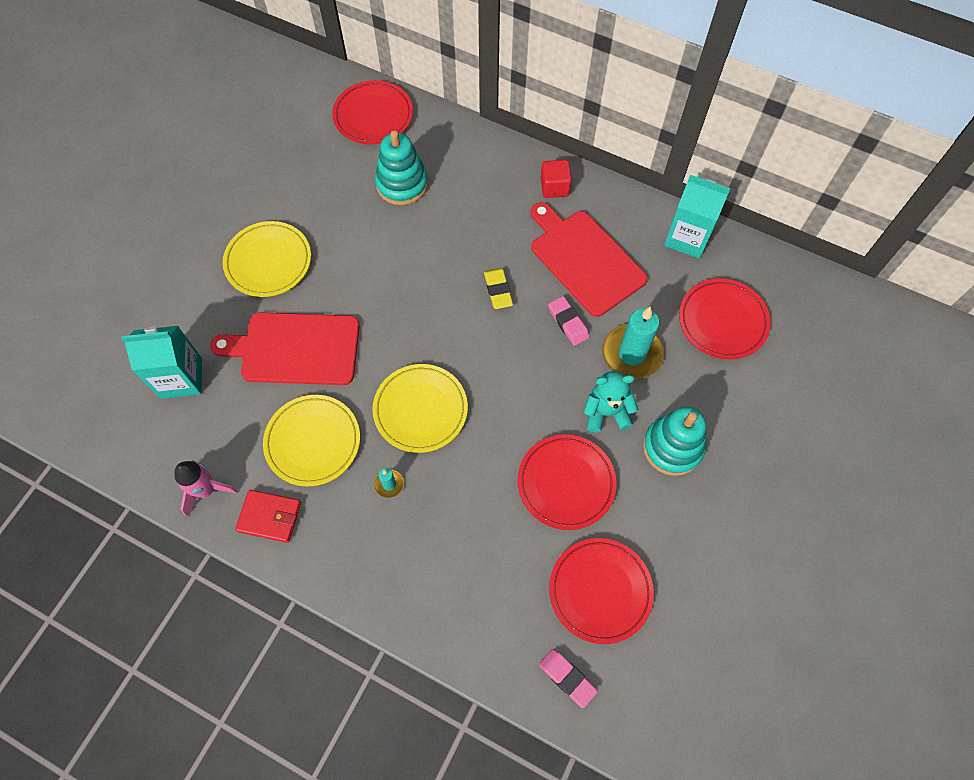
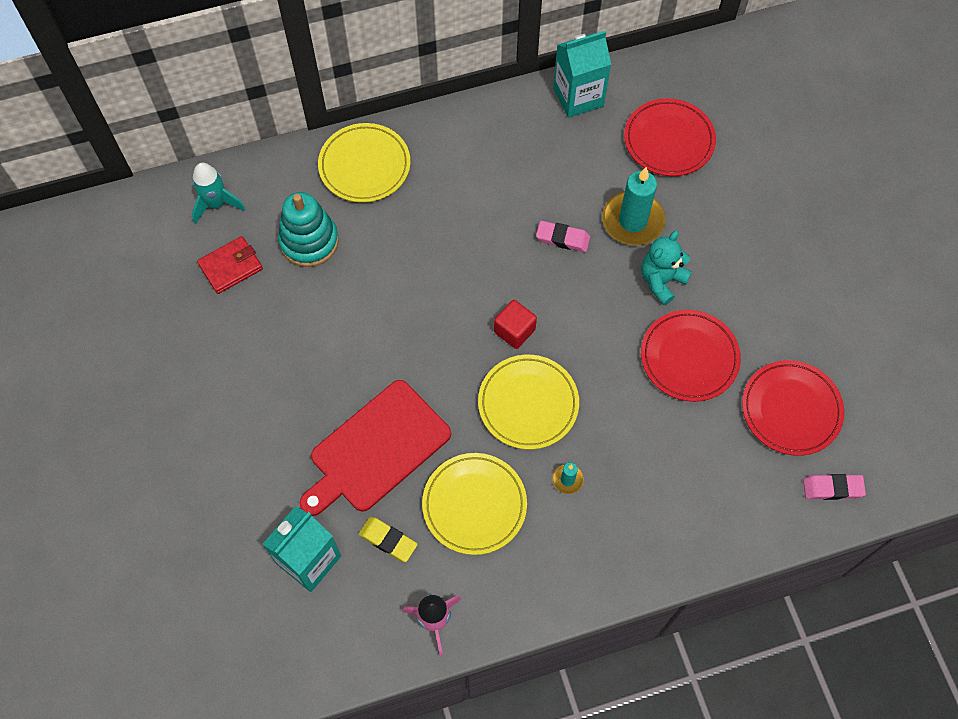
camera: 45 degrees left, 0 degrees up
(268, 262) = (270, 402): yellow plate -> yellow plate (364, 166)
(270, 517) = (507, 591): red wallet -> red wallet (231, 267)
(373, 116) = (216, 204): red plate -> turquoise rocket
(498, 290) = (483, 260): yellow eraser -> yellow eraser (388, 540)
(554, 187) = (436, 140): red cube -> red cube (514, 331)
(584, 259) = (522, 179): red cutting board -> none
(672, 447) = (731, 264): turquoise stacking toy -> none

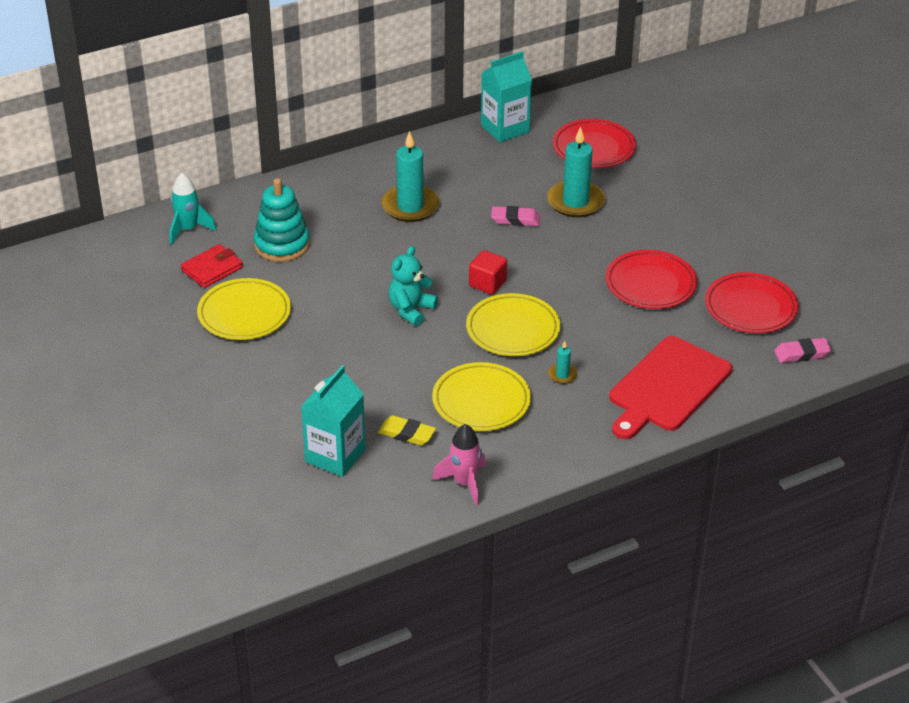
camera: 10 degrees left, 25 degrees down
(364, 166) = (321, 191): yellow plate -> yellow plate (244, 314)
(376, 449) = (380, 375): red cutting board -> red cutting board (667, 387)
(454, 203) = (410, 206): none -> turquoise candle
(661, 281) = (612, 237): turquoise teddy bear -> turquoise teddy bear (411, 310)

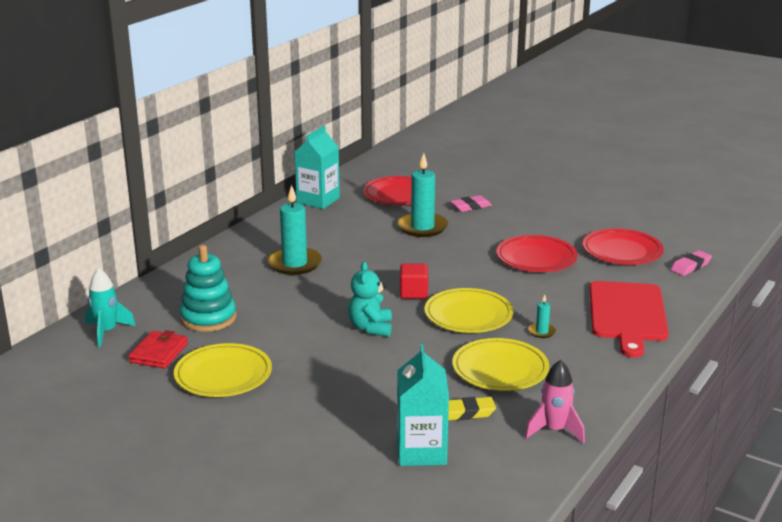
camera: 30 degrees left, 15 degrees down
(515, 219) = (389, 249): pink eraser -> pink eraser (470, 207)

